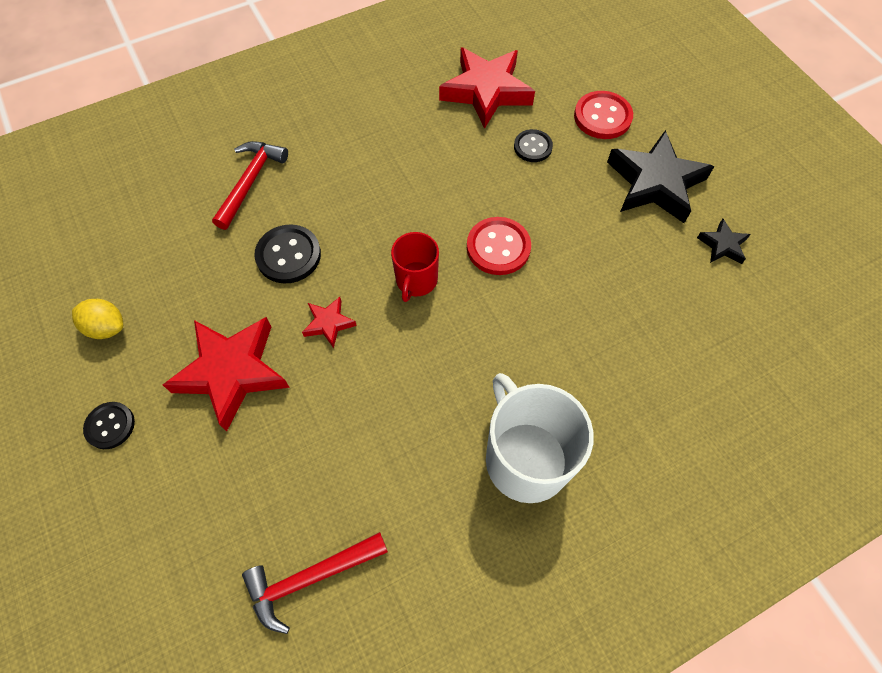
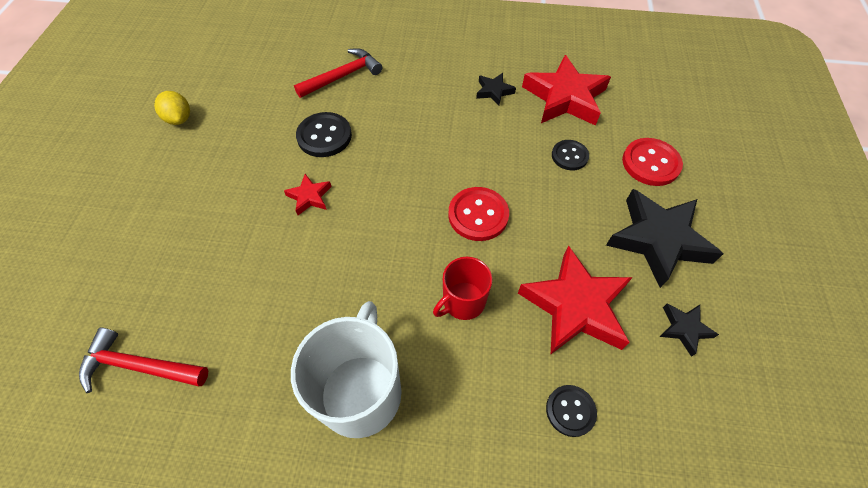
camera: 35 degrees right, 5 degrees down
(110, 426) = (125, 180): black button -> black button (570, 411)
(232, 372) = (221, 191): red star -> red star (575, 306)
(416, 280) = (395, 203): red mug -> red mug (463, 301)
(417, 118) = (494, 91): none -> black star

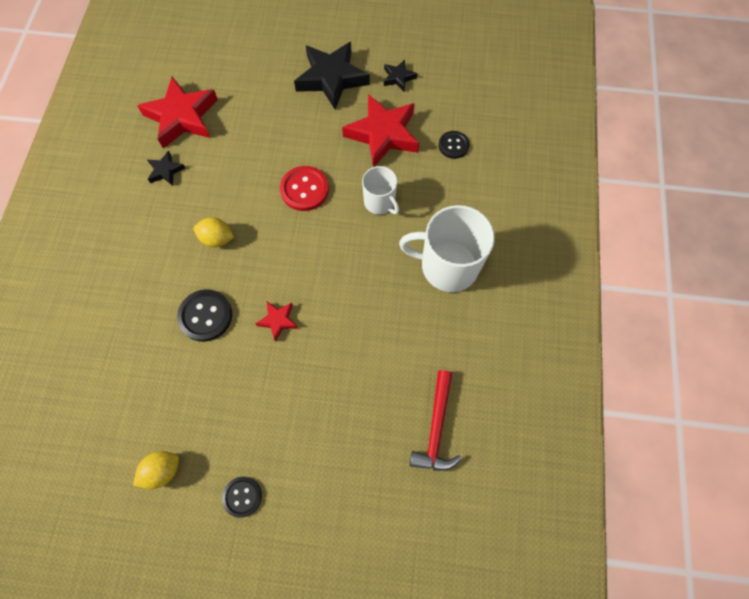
camera: 90 degrees left, 10 degrees up
(343, 76) = (122, 307): red hammer -> none
(412, 138) = (217, 239): none -> yellow lemon
(463, 301) = (380, 202): red mug -> white mug
(569, 156) = (249, 121): black button -> black button (242, 496)
(650, 163) = (262, 70): red button -> none

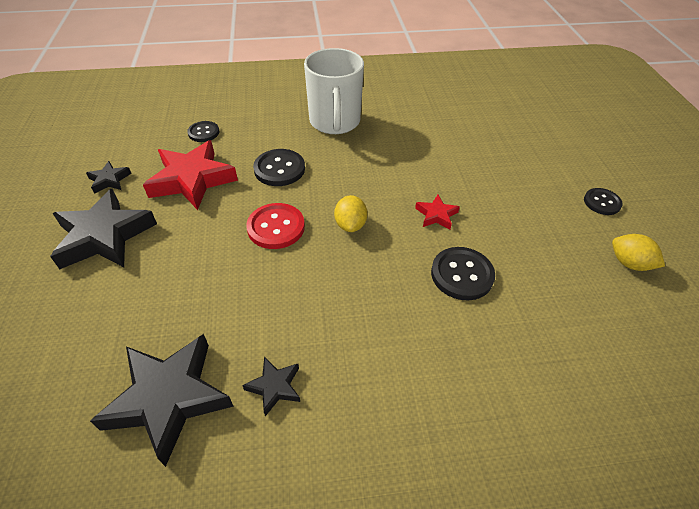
camera: 105 degrees left, 20 degrees down
(182, 117) = (169, 398): red star -> black star
(217, 239) = (364, 291): yellow lemon -> yellow lemon (350, 225)
(380, 202) = (279, 169): white mug -> black button
(436, 428) = (472, 112): red hammer -> none

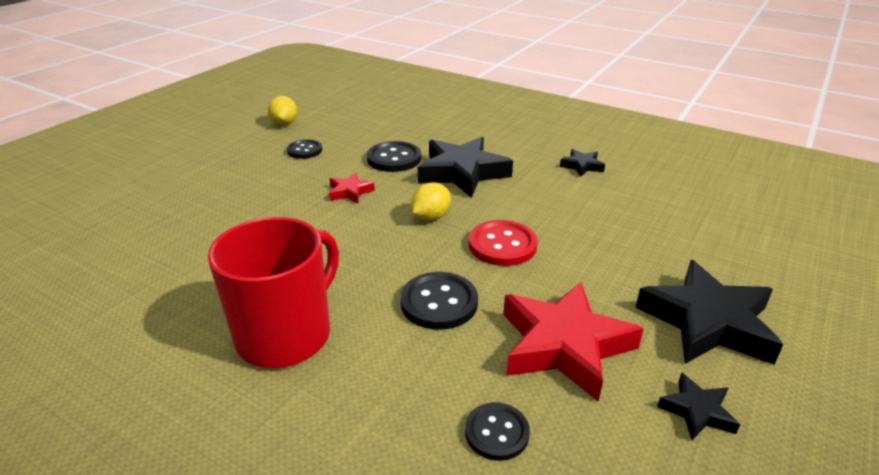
camera: 140 degrees left, 15 degrees down
(169, 398) = (659, 186): black star -> black star (462, 172)
(335, 122) = (286, 335): white mug -> red mug
(602, 202) = (221, 147): black button -> black button (304, 150)

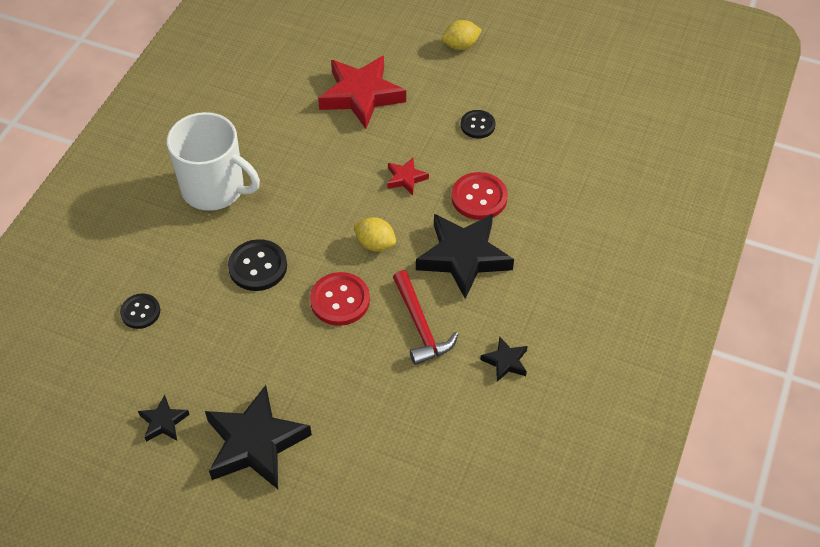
camera: 80 degrees right, 20 degrees up
(284, 123) = (534, 92): yellow lemon -> yellow lemon (461, 45)
(286, 335) = (214, 189): red mug -> white mug
(394, 158) = (479, 197): black button -> red button
(540, 201) = (420, 326): none -> red hammer
(564, 345) = (219, 346): red star -> red star (361, 95)

